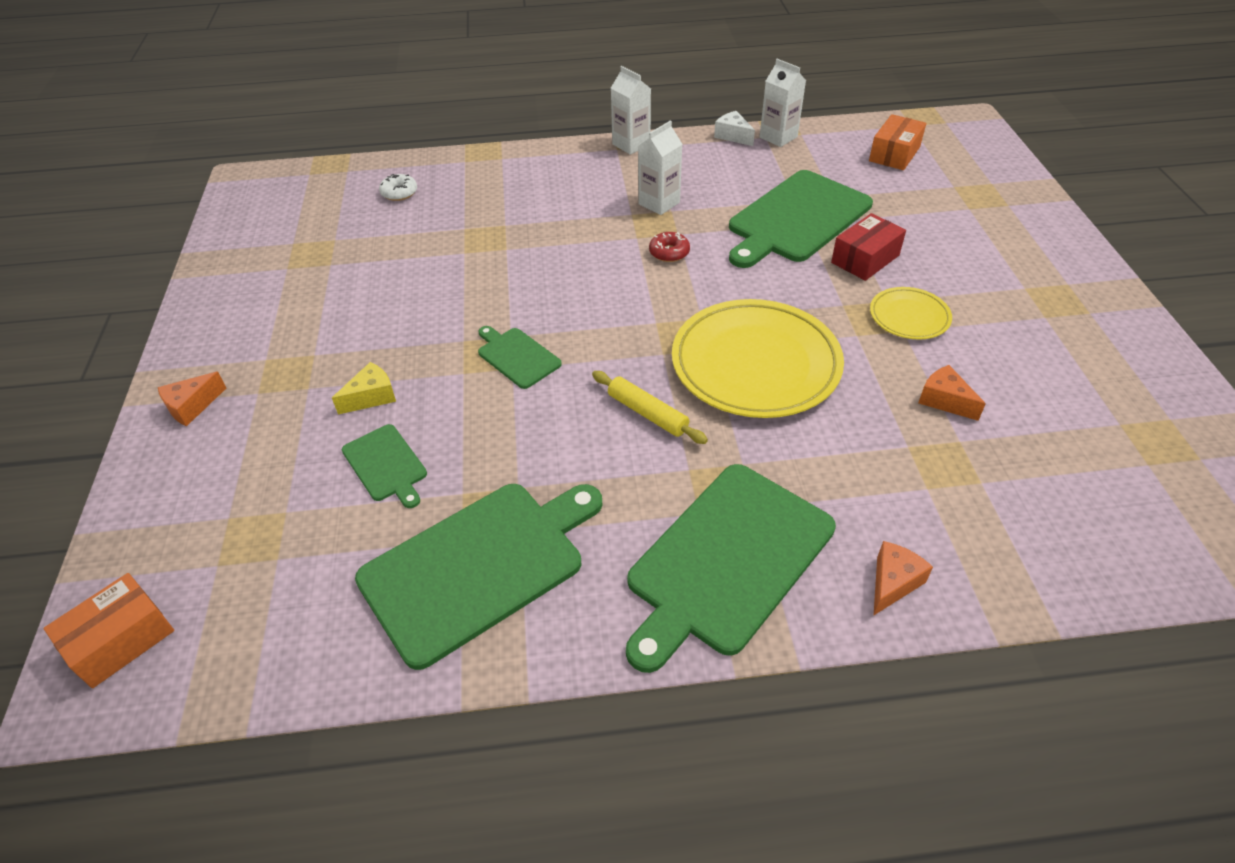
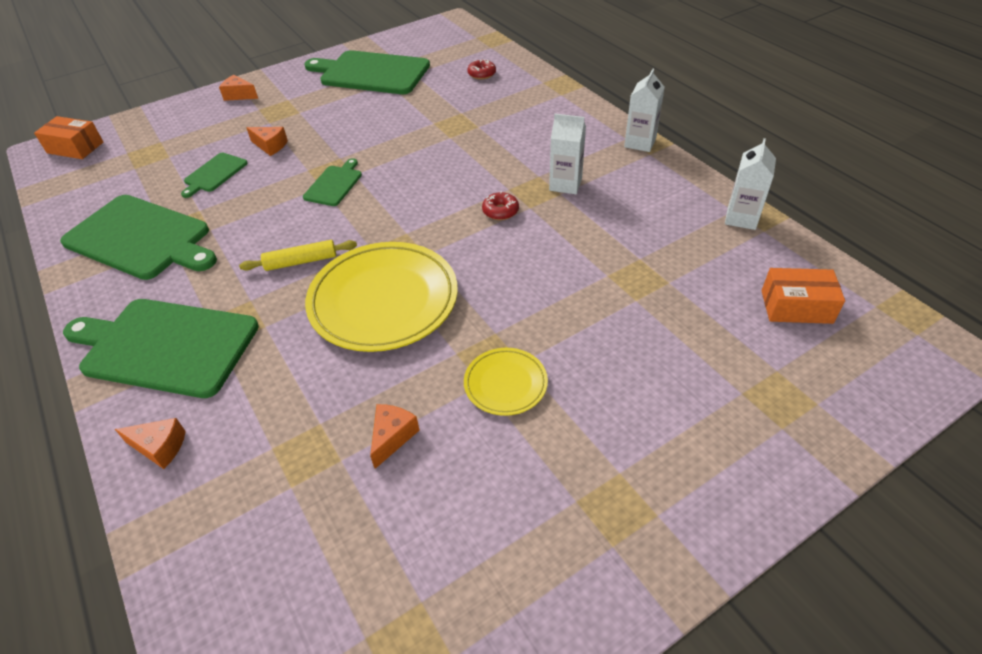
camera: 65 degrees right, 0 degrees up
(371, 397) = (270, 146): yellow cheese -> orange cheese
(399, 193) = (482, 74): white donut -> red donut
(647, 413) = (301, 261): yellow rolling pin -> yellow rolling pin turned 60 degrees clockwise
(733, 136) = (713, 191): white cheese -> none
(796, 219) = (609, 268): green cutting board -> green cutting board (371, 73)
(865, 259) = (578, 330): red box -> none

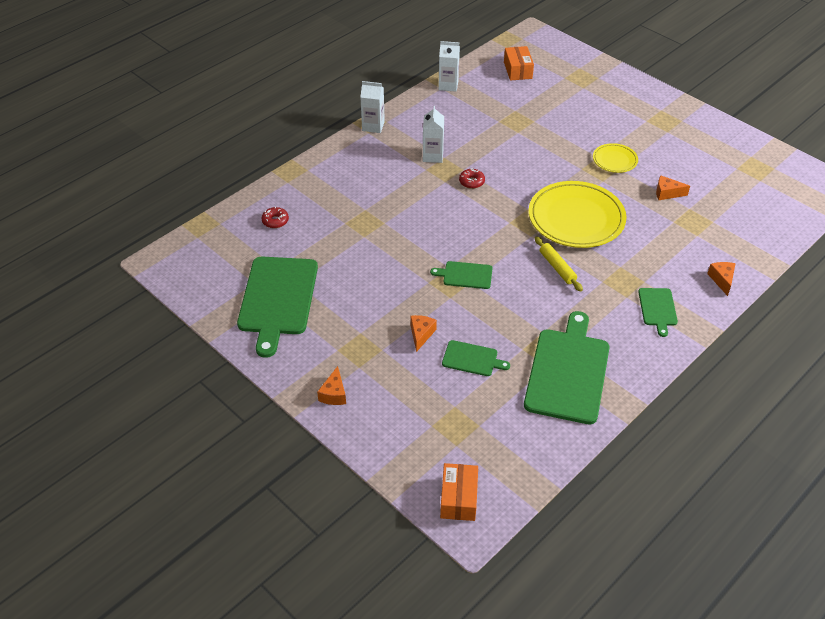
camera: 105 degrees left, 0 degrees up
(165, 346) = (657, 309): green cutting board -> green cutting board, size x0.48

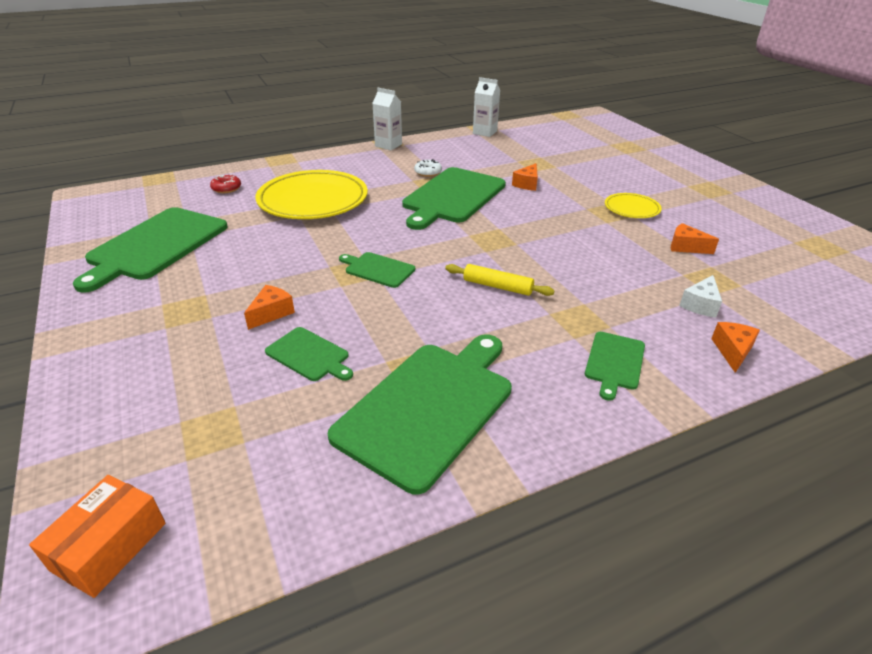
camera: 20 degrees right, 10 degrees down
(334, 394) = (105, 348): orange cheese -> orange cheese (527, 184)
(433, 156) = (428, 172): white carton -> white donut
(471, 182) = (452, 197): red donut -> green cutting board
(517, 70) = (562, 133): orange box -> none
(557, 267) = (497, 286): yellow rolling pin -> yellow rolling pin turned 60 degrees counterclockwise
(576, 218) = (553, 247): yellow plate -> yellow plate (313, 200)
(692, 247) = (700, 305): none -> white cheese

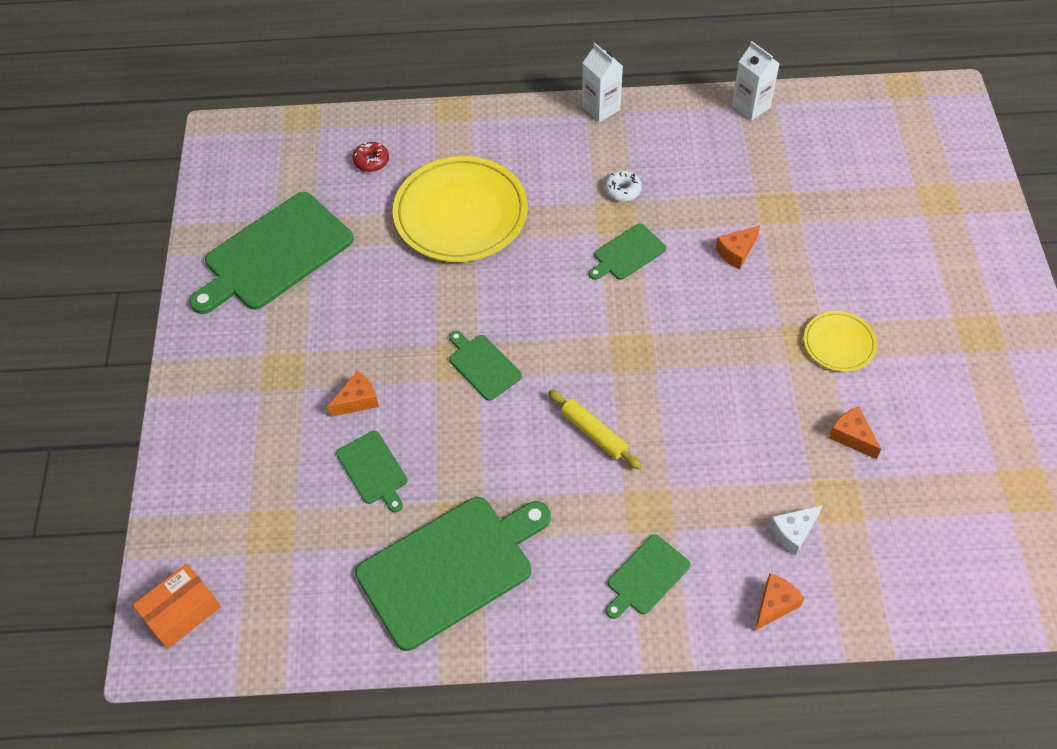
camera: 25 degrees right, 20 degrees up
(452, 197) = (627, 253): green cutting board -> green cutting board, size x0.48

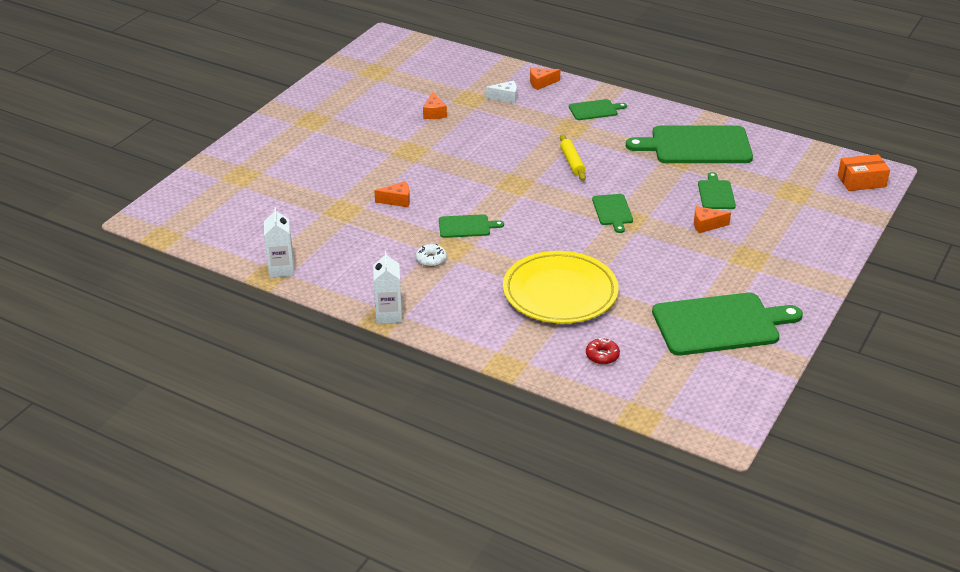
camera: 150 degrees left, 20 degrees down
(839, 343) = (392, 144): yellow plate -> none

